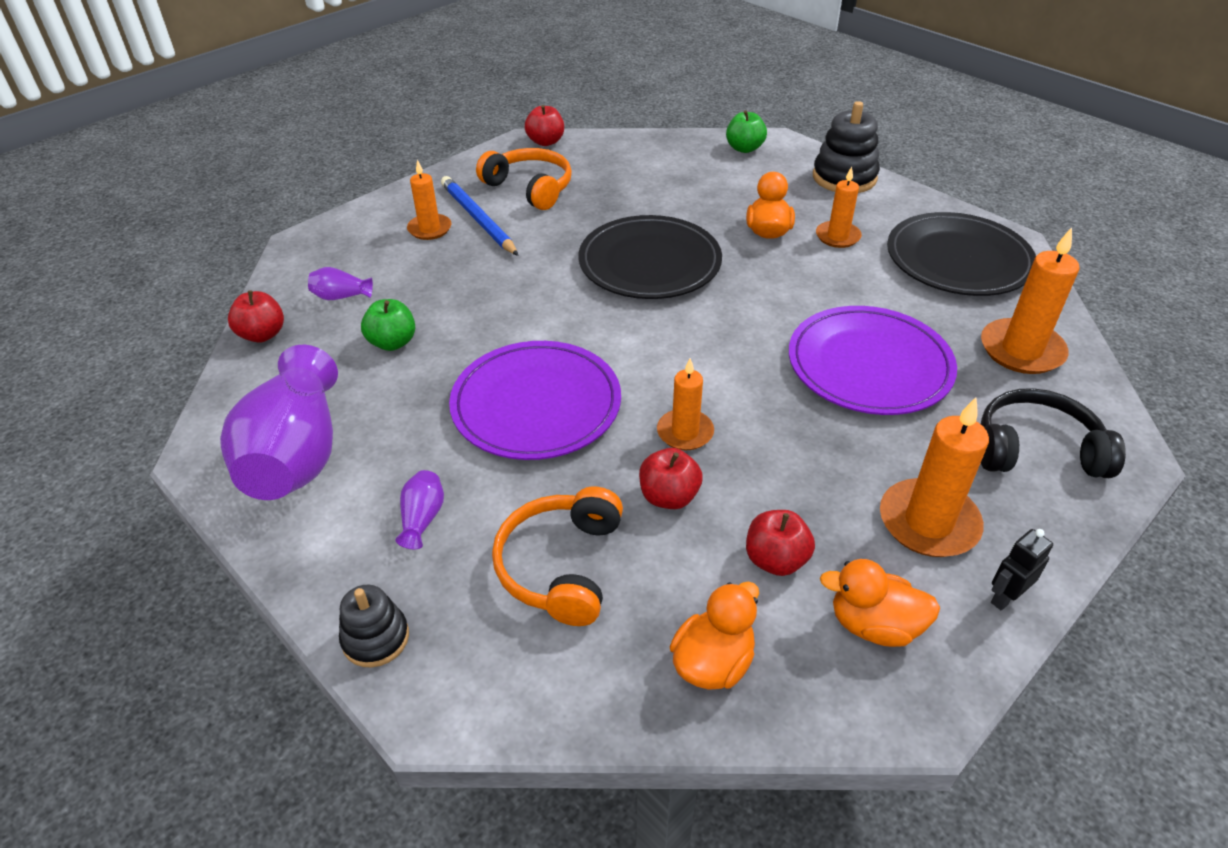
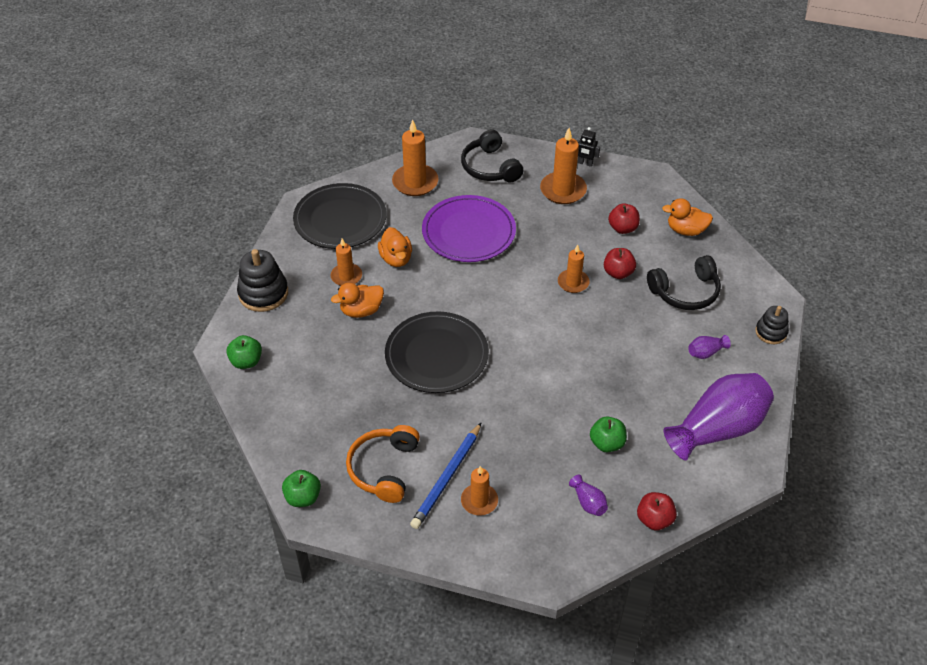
camera: 120 degrees left, 5 degrees up
(536, 405) = (601, 348): purple plate -> none
(545, 142) = (303, 497): red apple -> green apple
(561, 565) = (685, 292): orange headphones -> black headphones
(874, 625) = (629, 193): orange duck -> orange duck (396, 259)

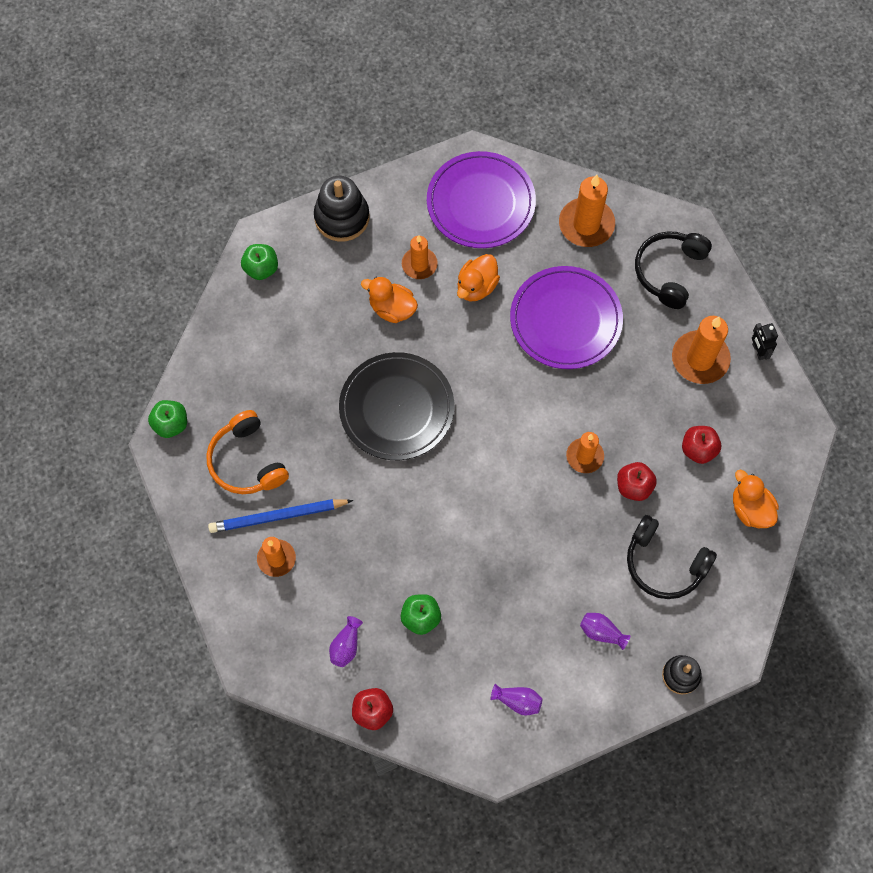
camera: 50 degrees right, 20 degrees up
(340, 219) = (481, 203): black plate -> purple plate
(384, 468) = (247, 461): orange headphones -> orange headphones turned 90 degrees counterclockwise
(718, 429) = (517, 701): purple vase -> purple vase, size x0.40

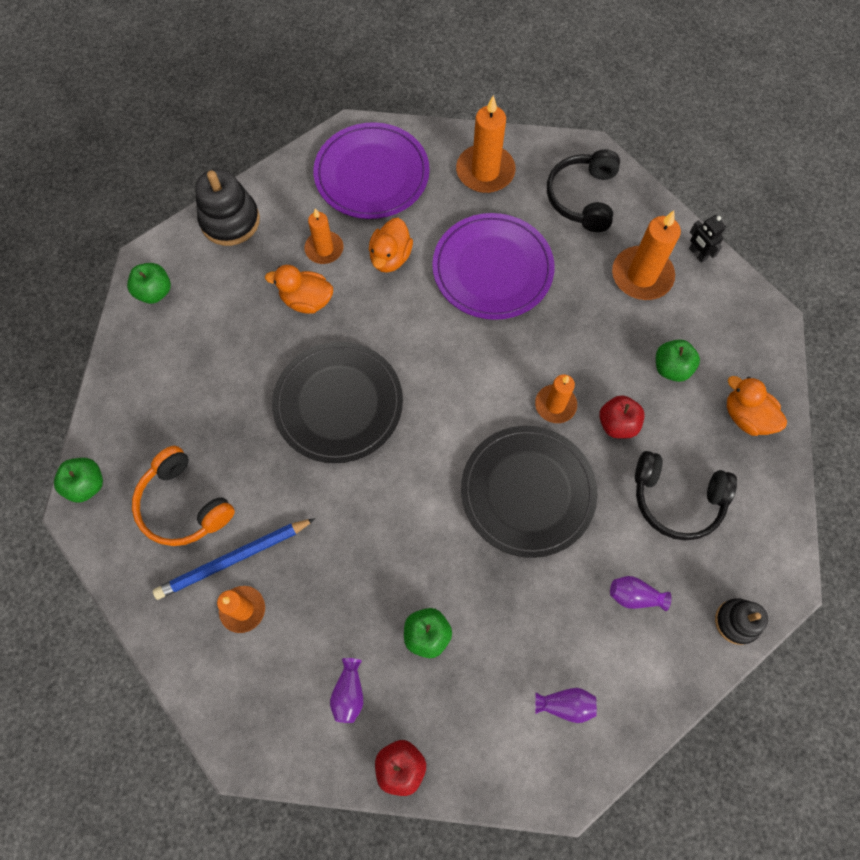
camera: 15 degrees left, 0 degrees up
(538, 524) = (527, 492): none -> black plate
(698, 449) = (671, 368): red apple -> green apple

